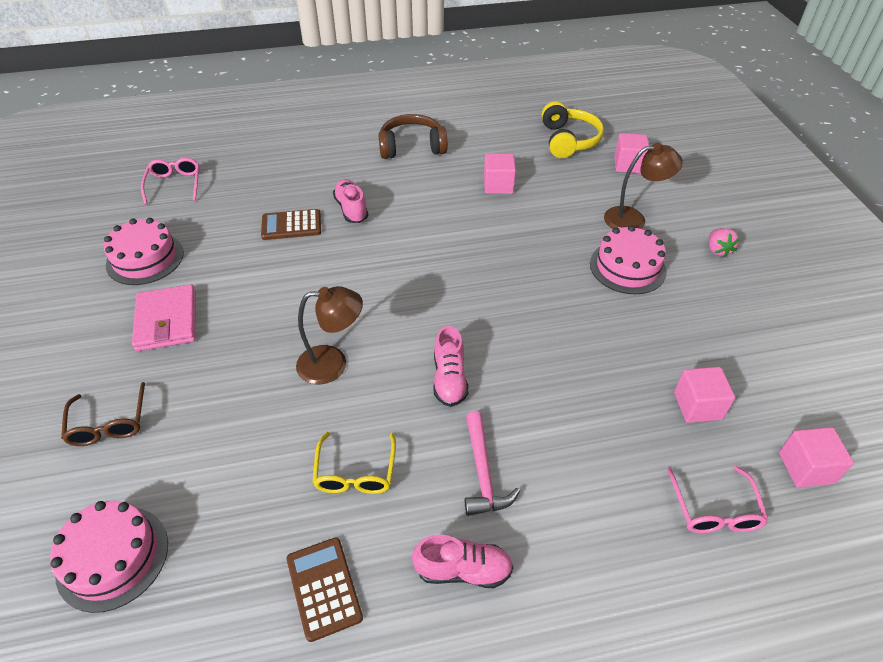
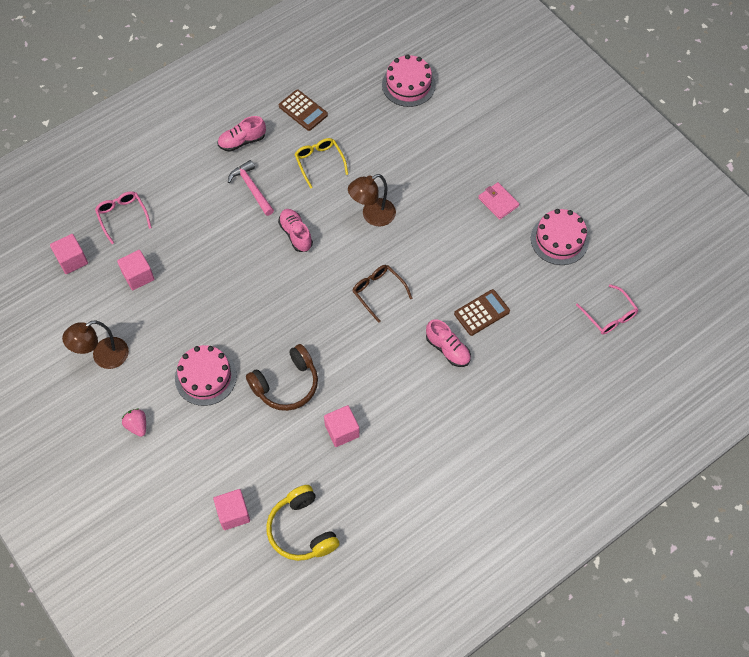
camera: 155 degrees right, 15 degrees up
(109, 423) = (470, 134): brown glasses -> brown glasses (378, 292)
(167, 321) = (498, 202): pink wallet -> pink wallet, size x0.66
(412, 147) = (446, 452): brown headphones -> brown headphones (286, 384)
(633, 219) = (213, 436): brown lamp -> brown lamp (103, 357)

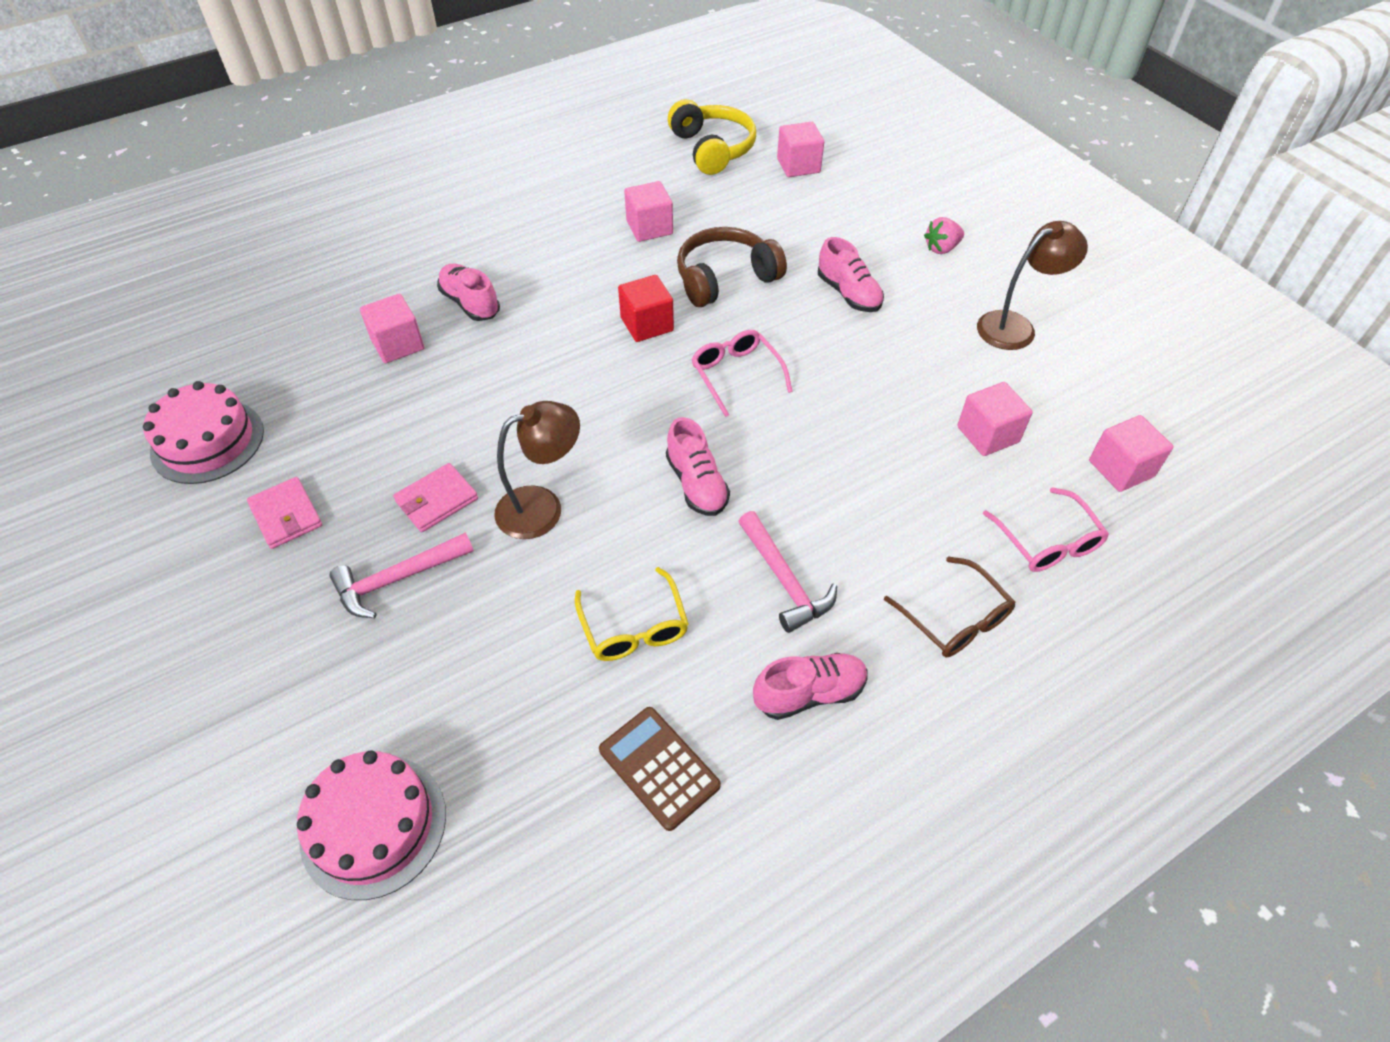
camera: 175 degrees left, 10 degrees down
(137, 426) = (941, 248): pink strawberry -> pink strawberry turned 90 degrees clockwise
(206, 377) = (848, 294): pink cake -> pink shoe
(333, 340) = (647, 324): none -> red cube
(378, 292) = (560, 383): brown glasses -> brown glasses (954, 618)
(426, 215) = (436, 500): none -> pink wallet
(432, 175) = (397, 579): none -> pink hammer
(482, 313) = (398, 344): brown calculator -> pink cube
(609, 315) = (195, 328): pink glasses -> pink glasses (736, 375)

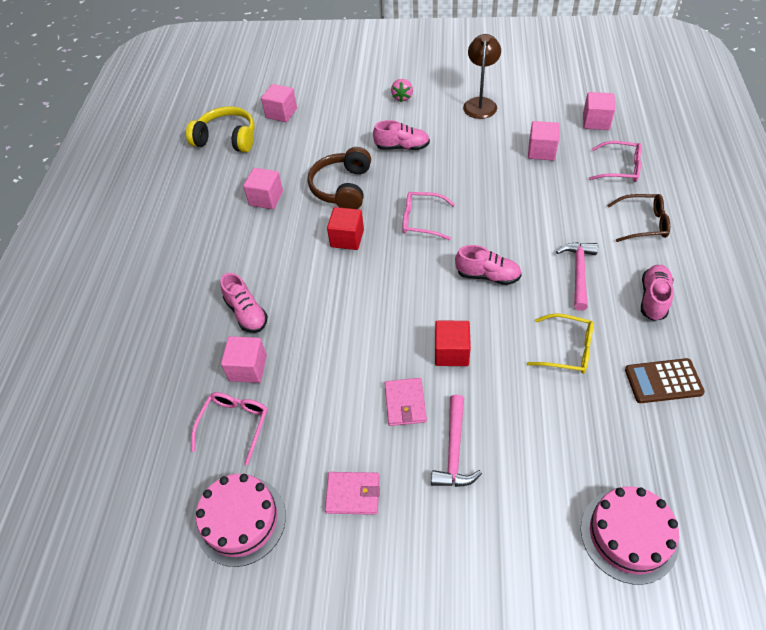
camera: 50 degrees left, 0 degrees up
(318, 374) = (234, 425): none -> pink glasses
(470, 303) = (246, 313): pink shoe -> pink shoe turned 120 degrees counterclockwise
(542, 507) = (451, 352): brown lamp -> red cube
(784, 580) = (578, 272): pink hammer -> pink hammer turned 90 degrees counterclockwise

